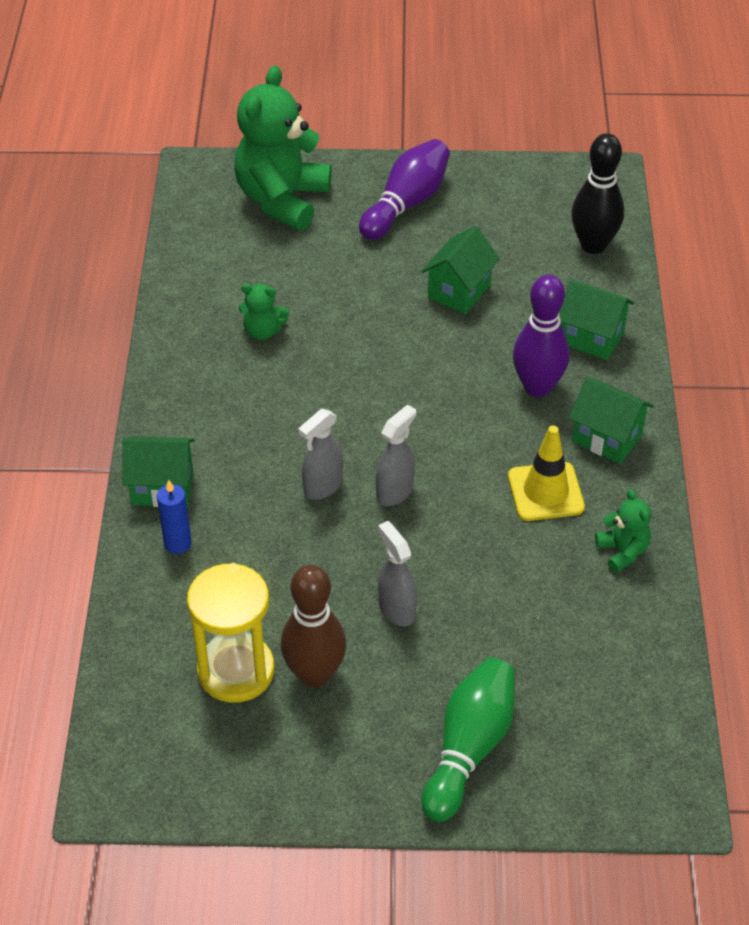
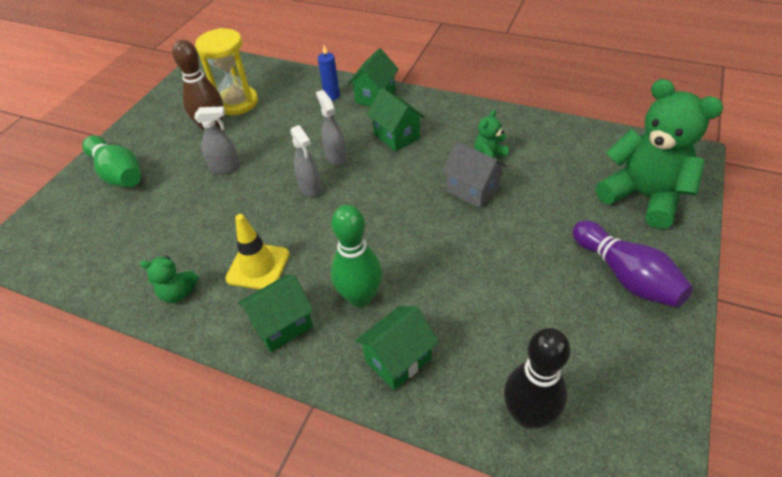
camera: 115 degrees right, 0 degrees up
(330, 334) = (473, 190): none -> grey house
(459, 291) = (494, 280): green house -> green house (396, 136)
(537, 387) = (360, 297): purple bowling pin -> green bowling pin

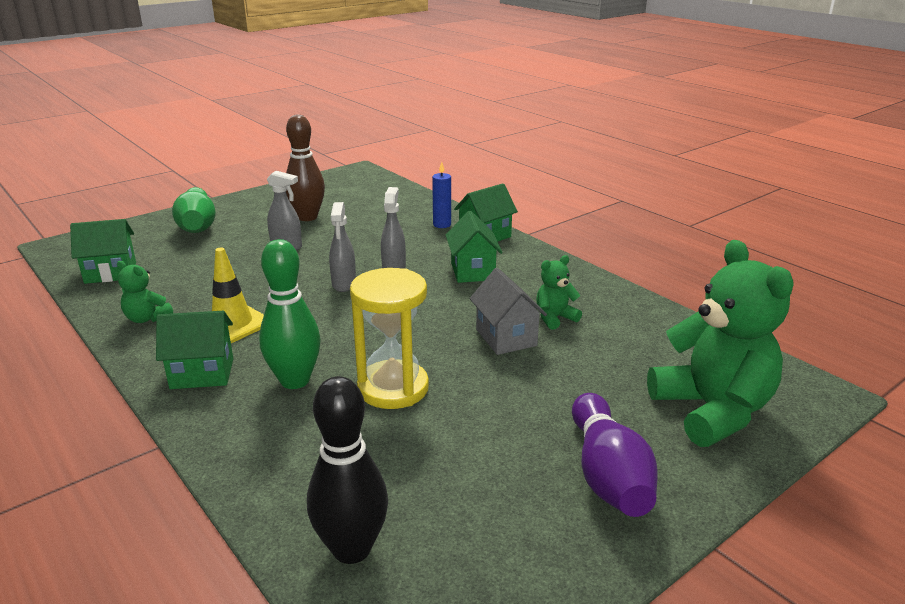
camera: 25 degrees right, 20 degrees down
(237, 103) = (349, 206): yellow hourglass -> yellow hourglass (393, 388)
(398, 359) = (274, 443): green house -> green house (110, 273)

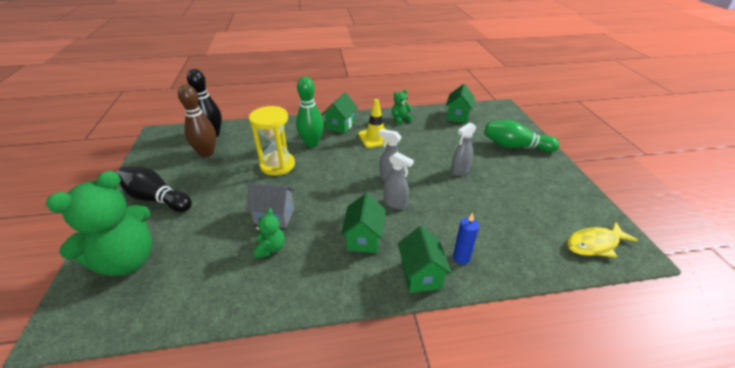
camera: 120 degrees right, 10 degrees up
(307, 217) = (511, 190): brown bowling pin -> brown bowling pin (207, 153)
(363, 182) = (594, 244): none -> yellow fish
(473, 271) = (364, 239): green house -> green house turned 75 degrees clockwise
(608, 474) = (156, 199): purple bowling pin -> black bowling pin
(712, 411) = (127, 261): green teddy bear -> green teddy bear turned 60 degrees counterclockwise

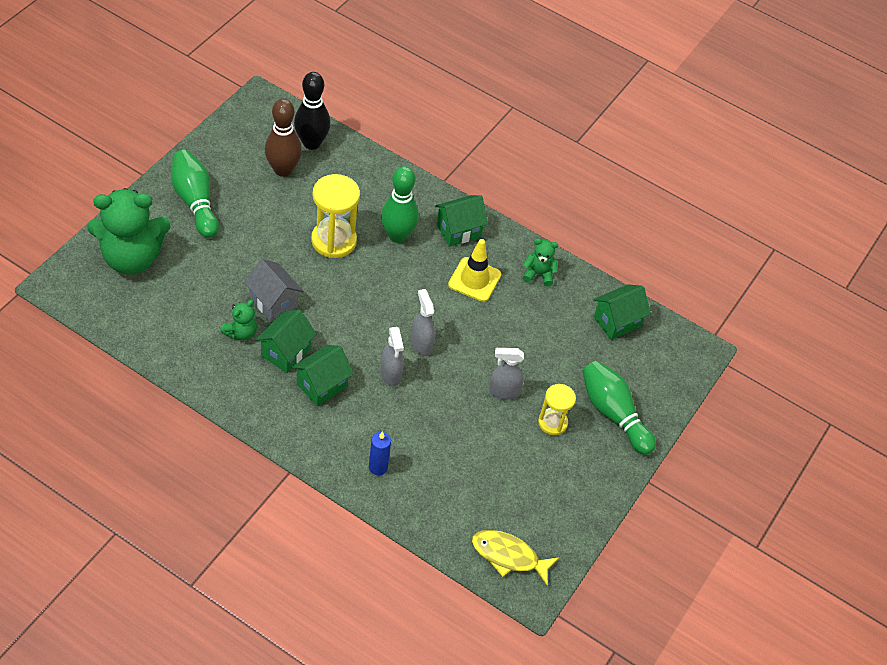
camera: 35 degrees right, 15 degrees up
(156, 199) = (195, 201): black bowling pin -> green bowling pin
(421, 275) = (328, 452): green house -> green house (286, 352)
(500, 167) = (552, 422): none -> yellow hourglass

